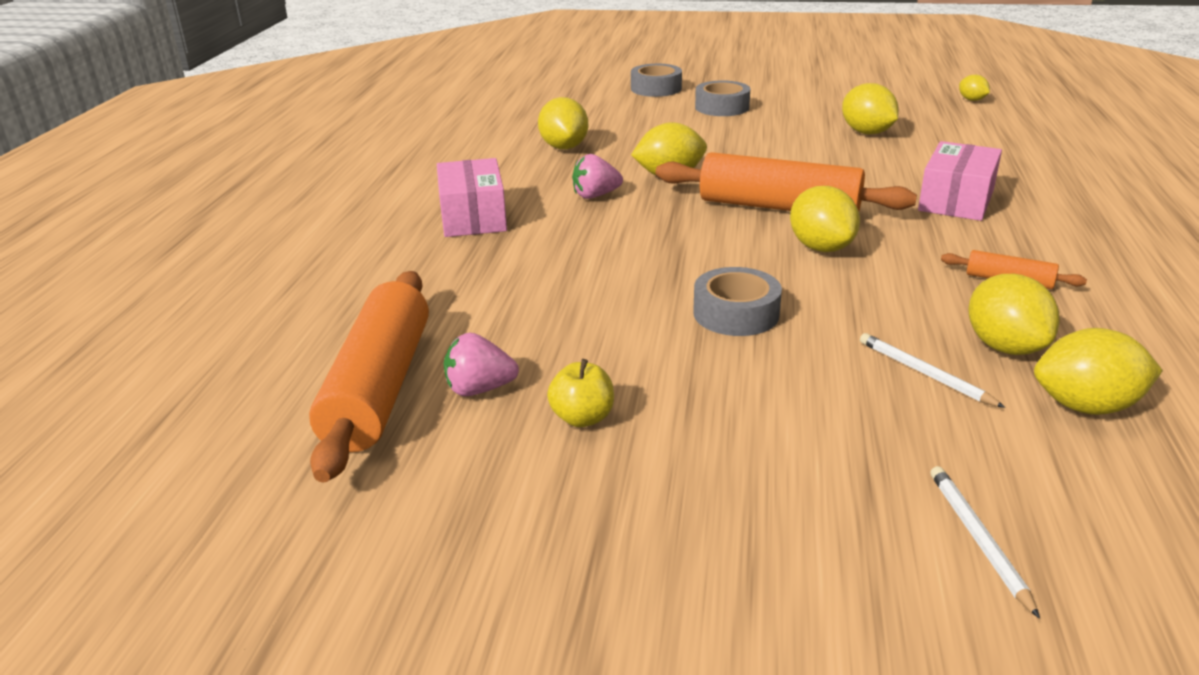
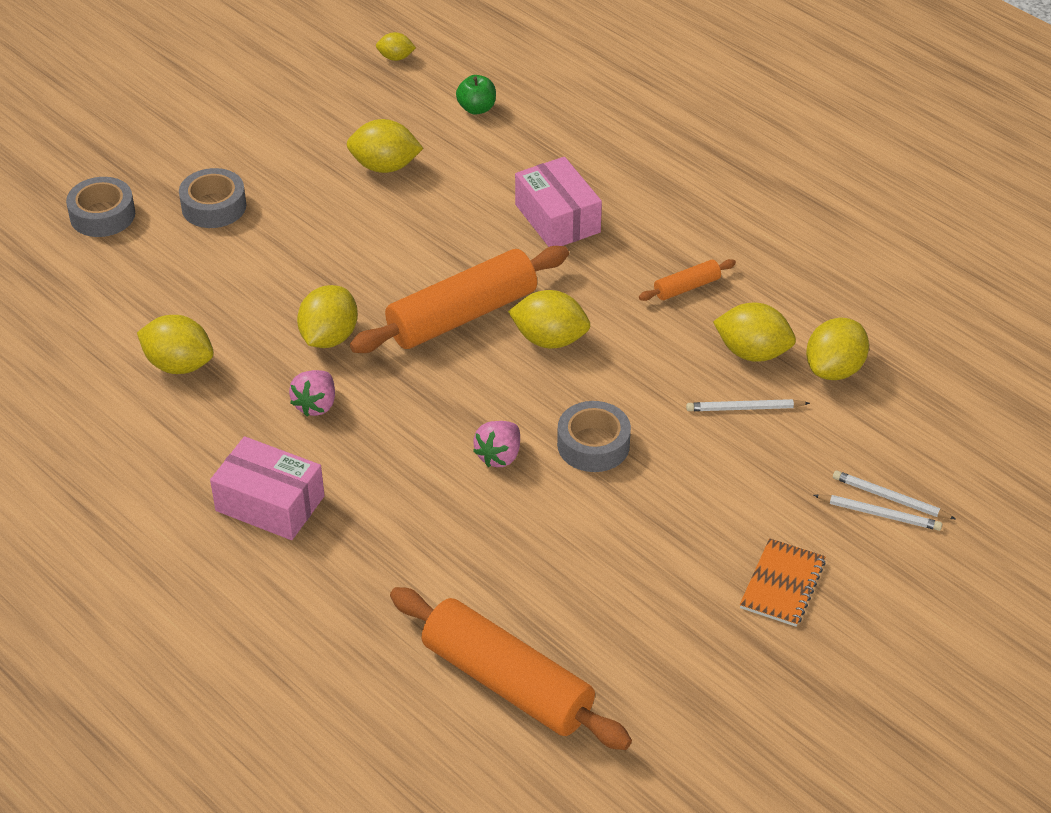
camera: 55 degrees left, 15 degrees up
(479, 389) = (561, 629): pink strawberry -> pink strawberry (499, 456)
(582, 418) = (643, 594): yellow apple -> none
(716, 509) = (782, 584): none -> orange notebook
(938, 541) = (879, 514): none -> white pencil
(992, 136) = (476, 108): none -> green apple

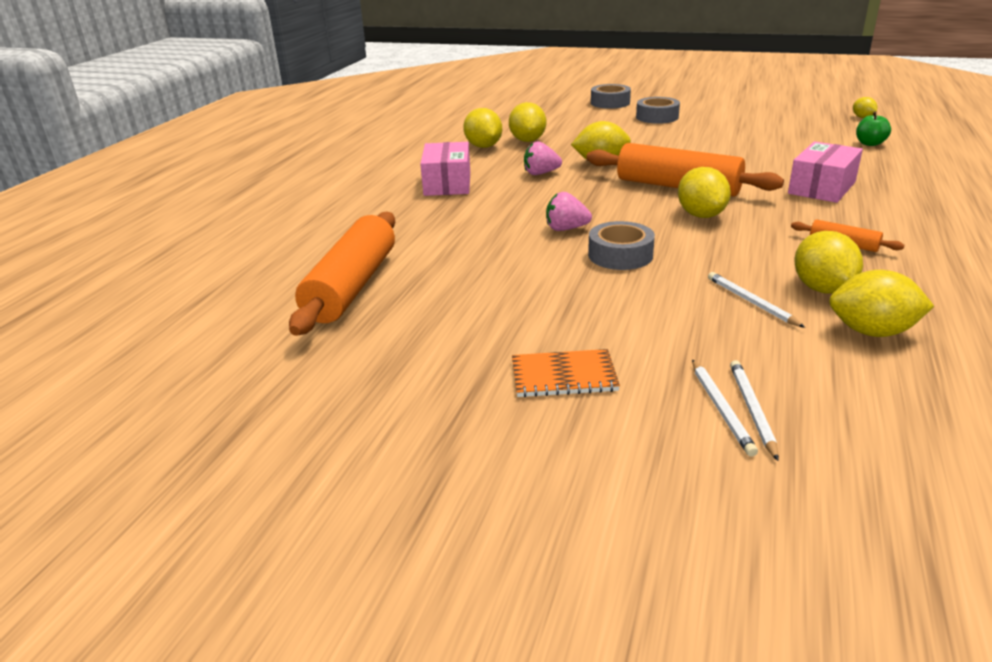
camera: 65 degrees right, 15 degrees down
(385, 166) = (766, 138): yellow lemon -> yellow lemon (483, 146)

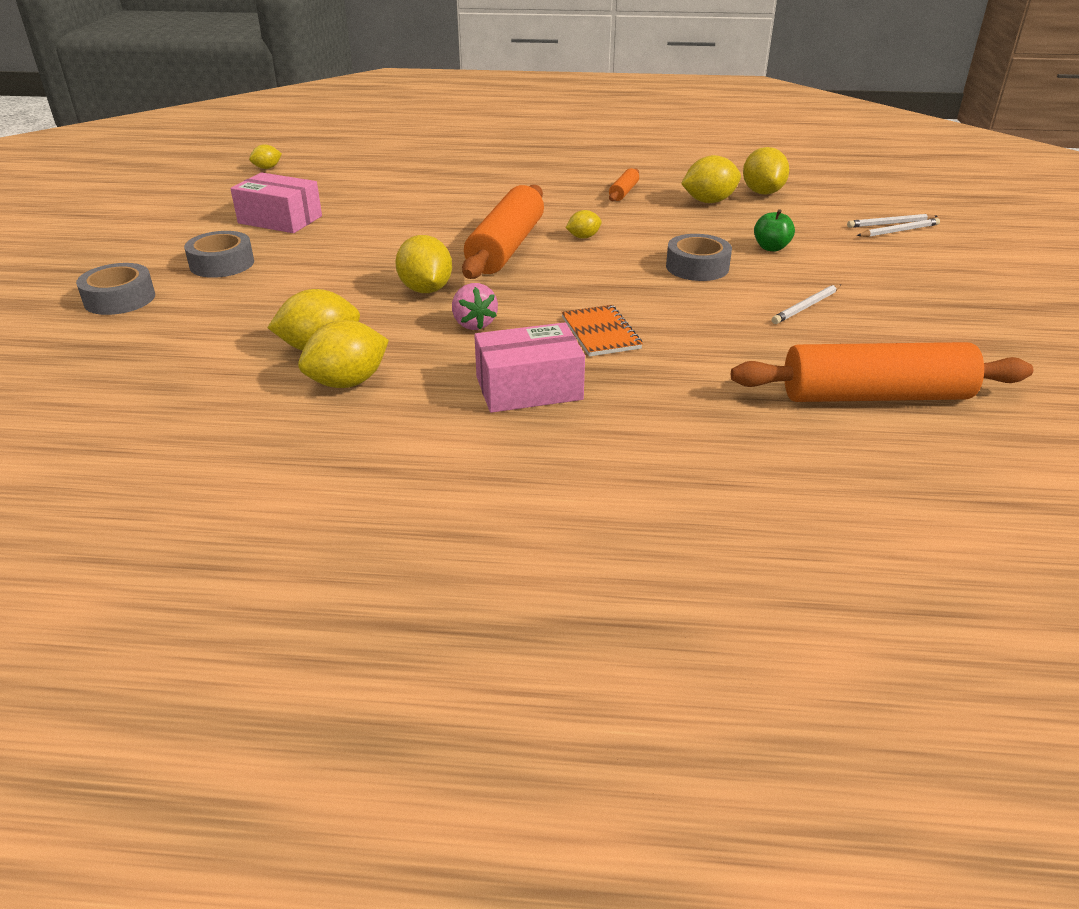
camera: 105 degrees left, 5 degrees up
(564, 376) = (917, 276): orange notebook -> orange notebook (600, 333)
(566, 229) = (650, 295): pink strawberry -> none
(701, 215) = (583, 237): yellow lemon -> yellow lemon, size x0.56
(751, 302) = (749, 221): white pencil -> white pencil (806, 306)
(821, 188) = (494, 193): pink box -> pink box (280, 219)
(870, 143) = (361, 171): green apple -> green apple (771, 248)

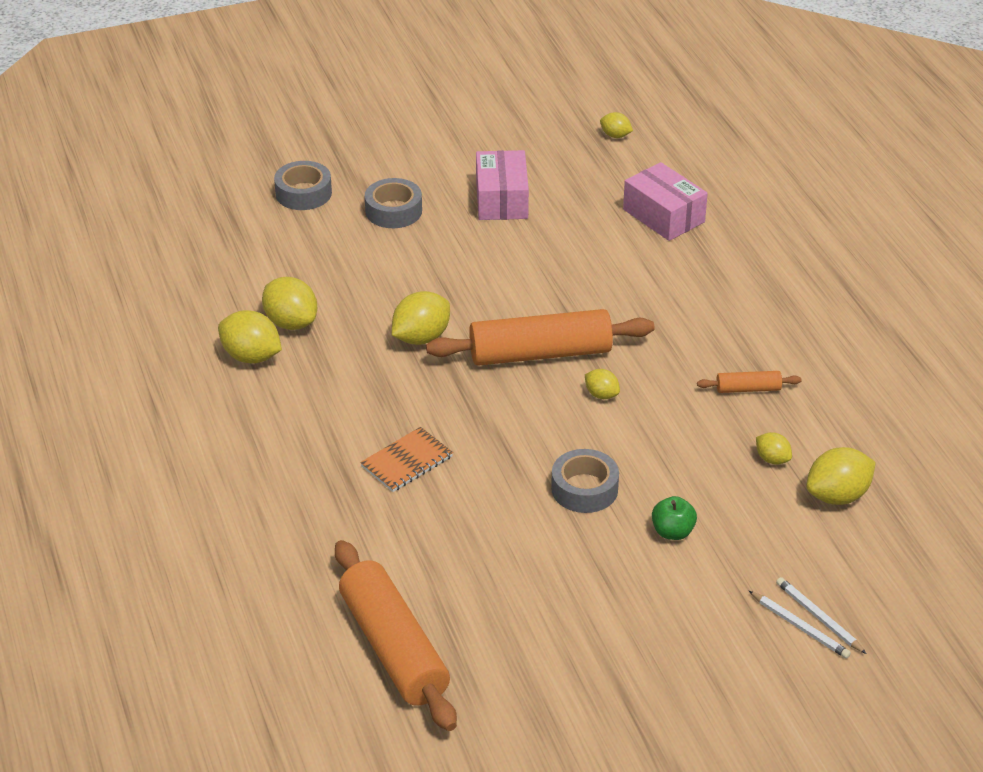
camera: 65 degrees right, 5 degrees up
(474, 324) = (378, 386): pink strawberry -> none
(529, 388) = (294, 448): pink box -> pink box (663, 216)
(709, 201) = (772, 459): yellow lemon -> yellow lemon, size x0.56
(806, 306) = (544, 580): white pencil -> none

